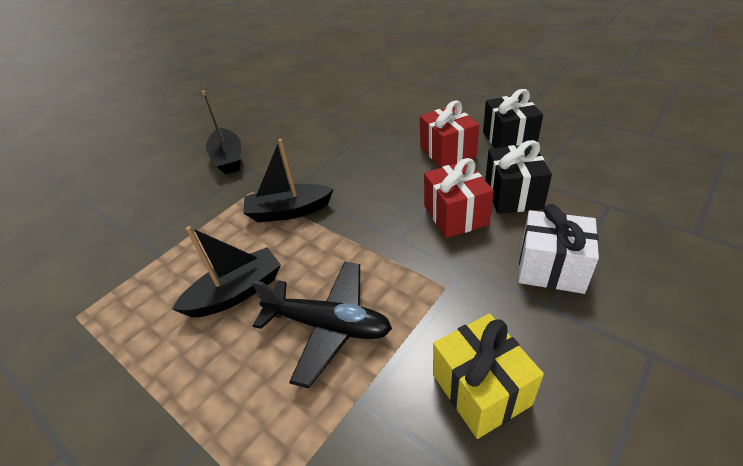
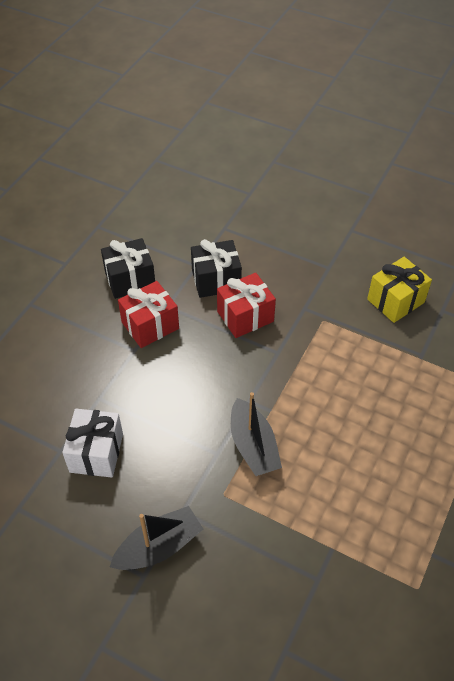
camera: 105 degrees left, 10 degrees up
(236, 293) = (360, 457): black boat -> none
(328, 326) = (374, 384): black plane -> none
(551, 268) = (295, 264): white gift -> white gift (96, 453)

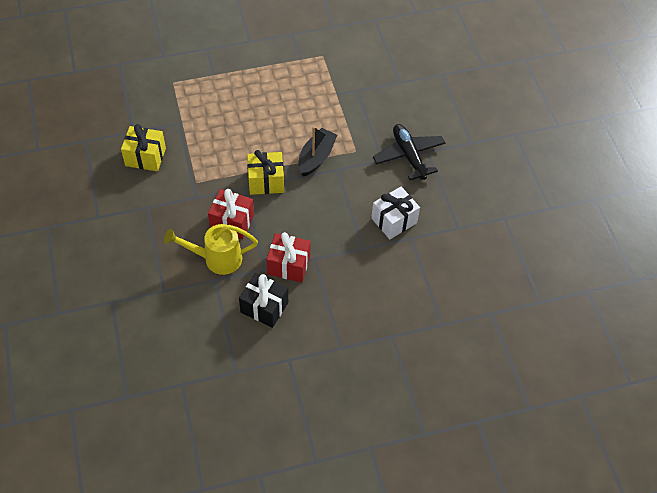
camera: 135 degrees left, 5 degrees up
(159, 547) = (409, 156): black boat -> black plane
(216, 280) = (217, 259): black gift -> yellow watering can
(266, 376) = (266, 181): none -> yellow gift

